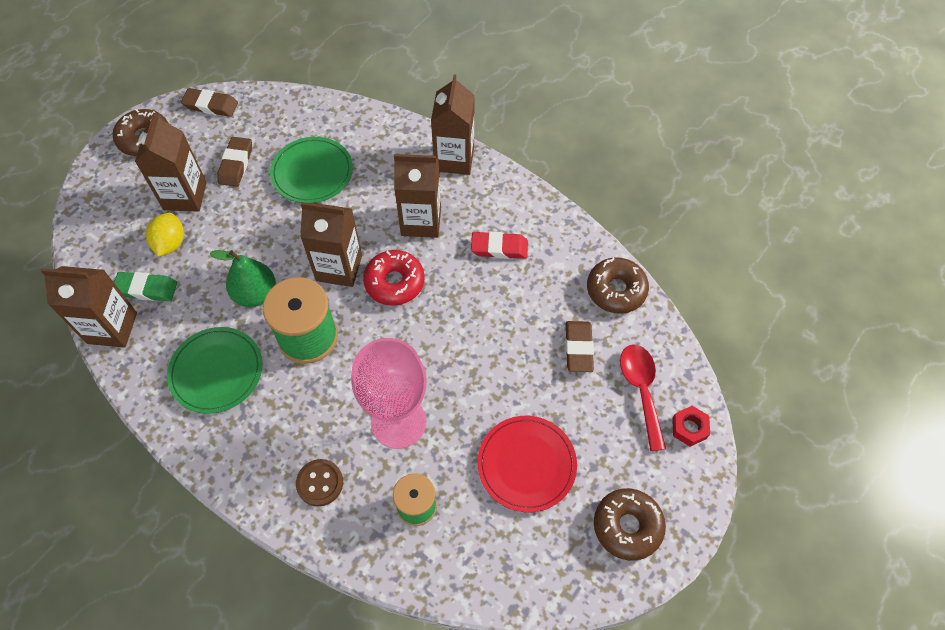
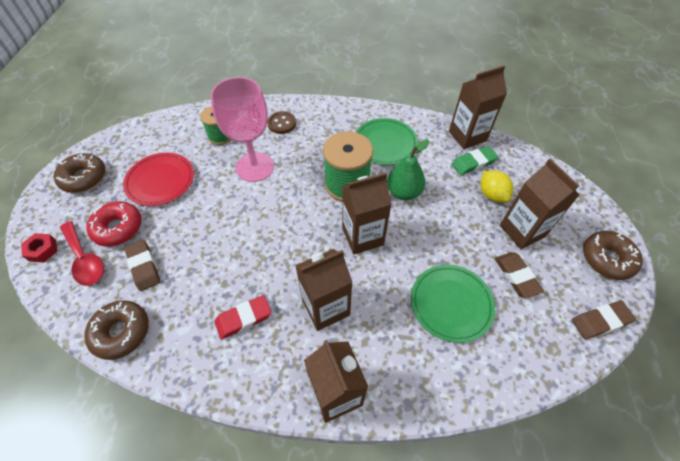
camera: 150 degrees right, 5 degrees down
(394, 282) = (313, 246): red donut -> red donut (118, 228)

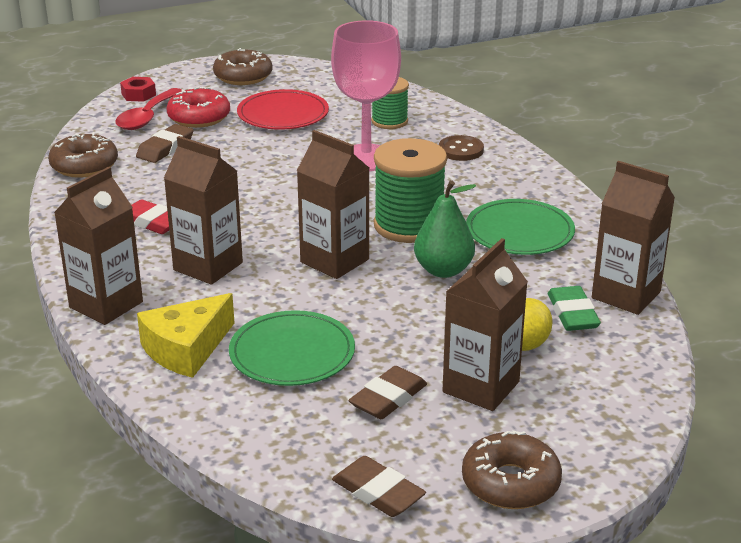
camera: 60 degrees right, 25 degrees down
(418, 362) = (186, 349): none -> yellow cheese
(473, 163) = (572, 314): green eraser -> green eraser turned 45 degrees clockwise

